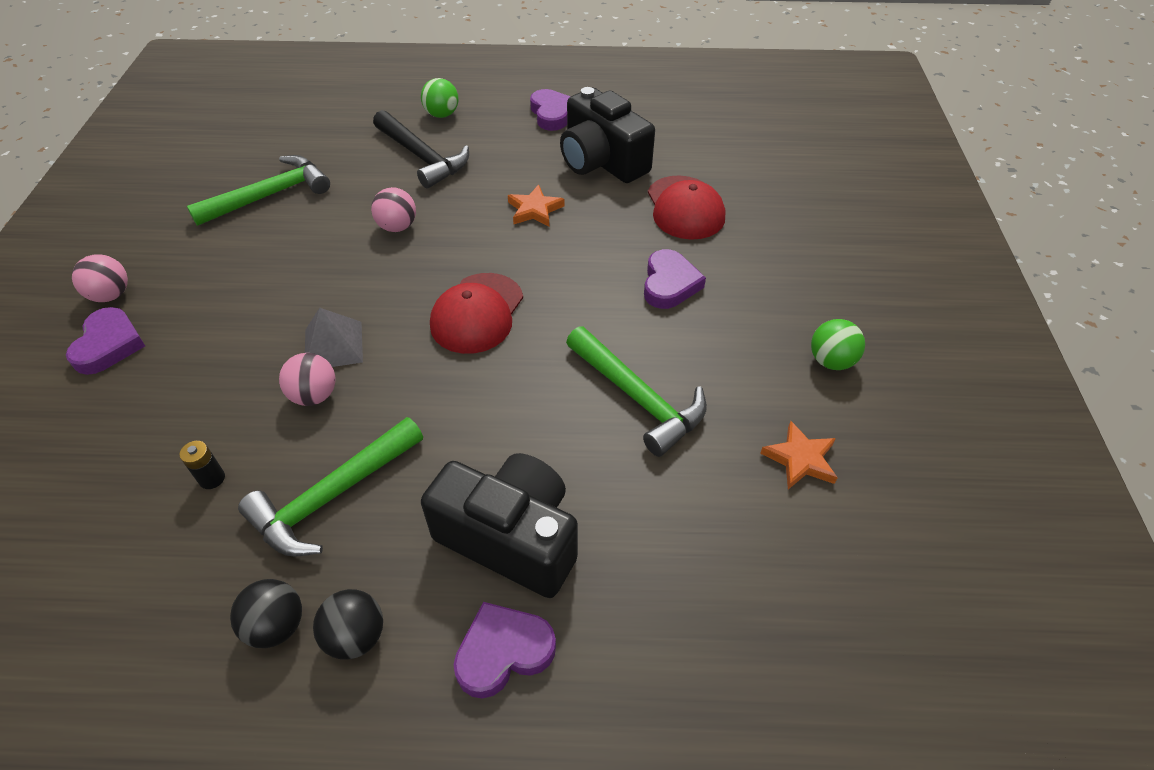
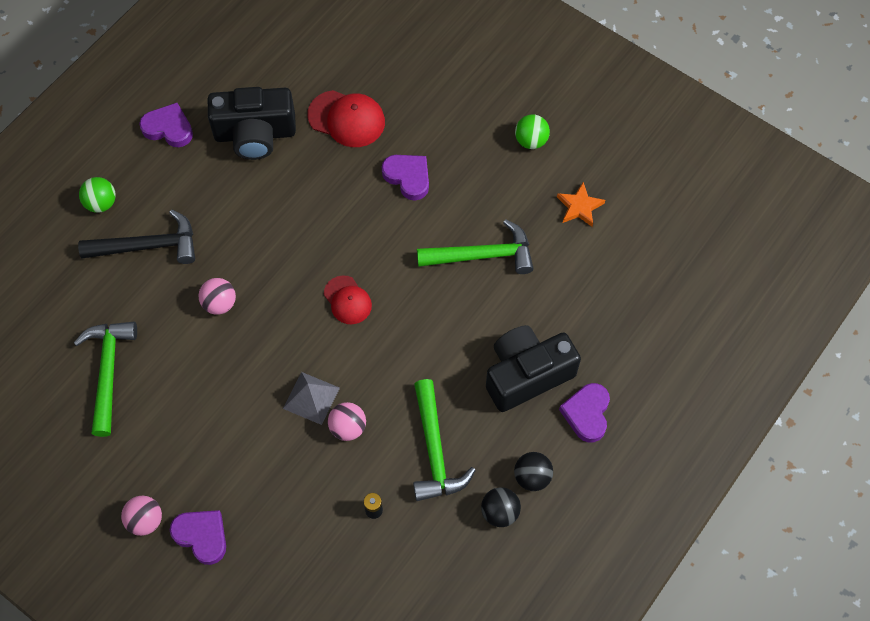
camera: 55 degrees left, 15 degrees up
(477, 313) = (347, 300): red cap -> red cap, size x0.65
(534, 210) = (273, 208): orange star -> none

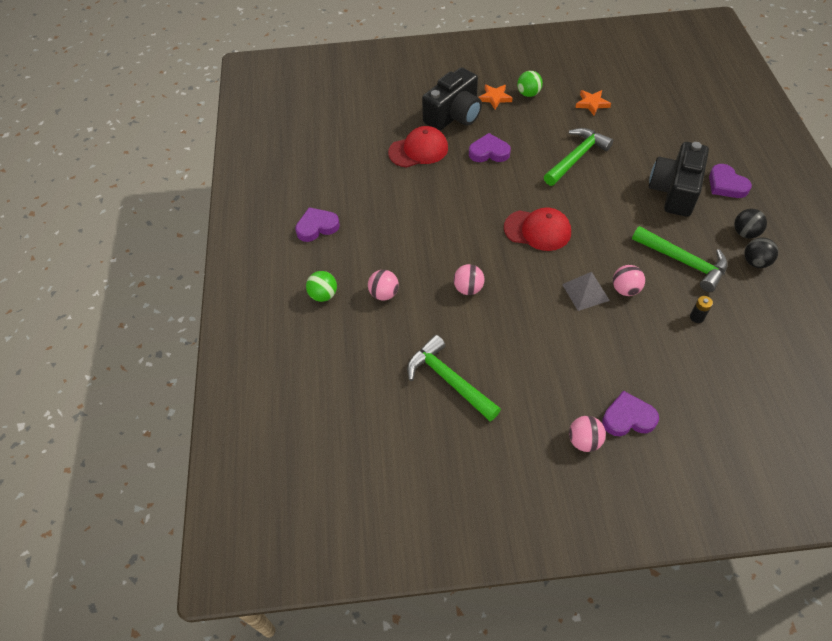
camera: 40 degrees left, 10 degrees down
(148, 246) = (384, 294): black hammer -> pink ball
(255, 134) = (375, 193): black camera -> black camera (454, 115)
(347, 300) = (537, 230): red cap -> red cap, size x1.53
(491, 117) = (494, 98): none -> orange star

